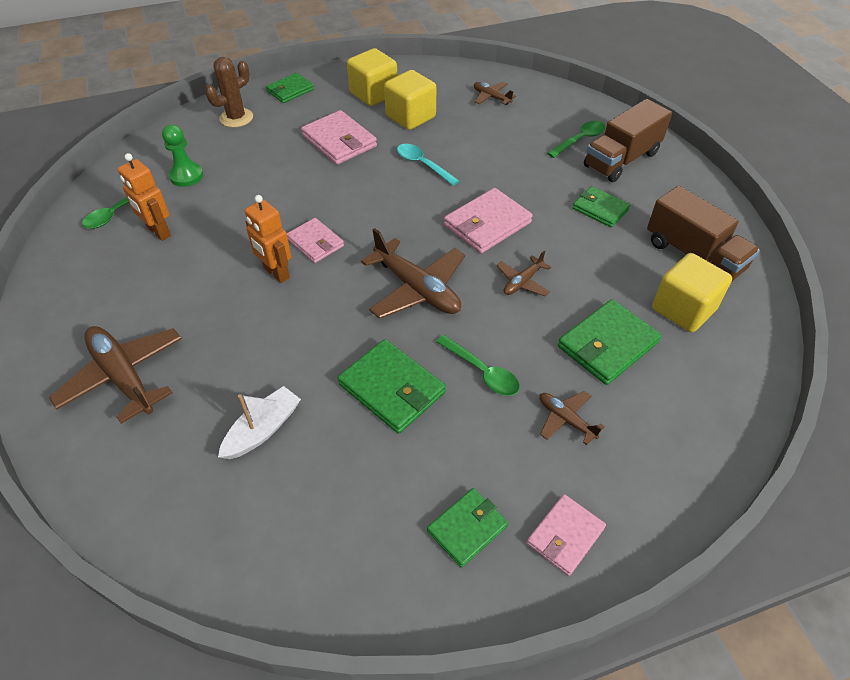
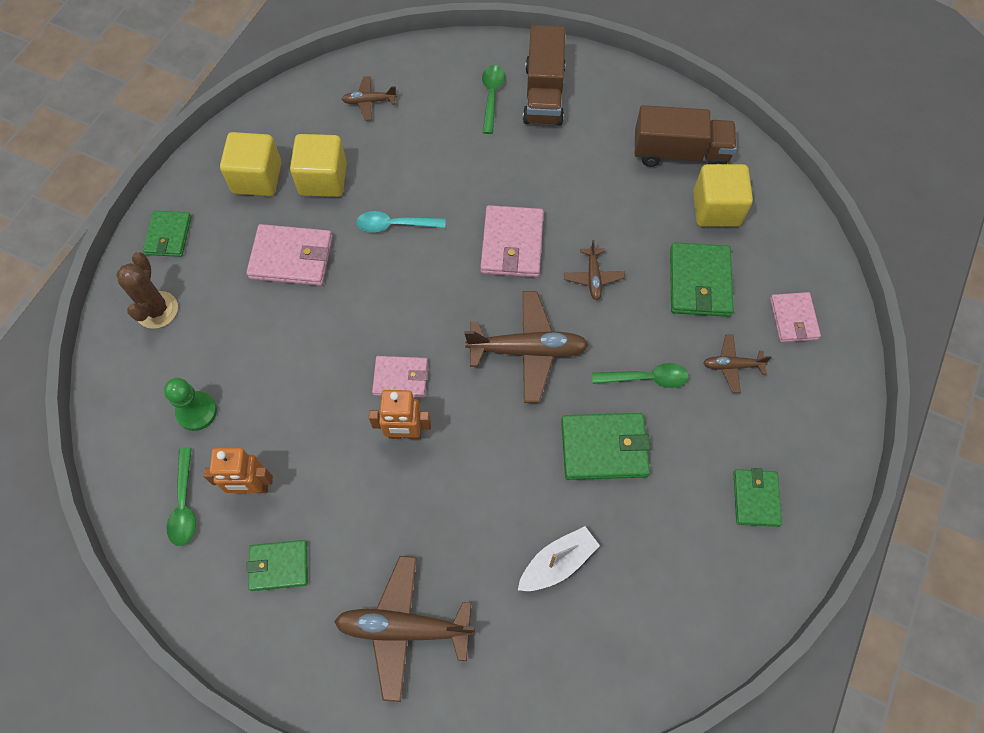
camera: 45 degrees left, 15 degrees up
(263, 430) = (557, 563): white boat -> white boat turned 60 degrees clockwise
(565, 536) = (810, 447): pink wallet -> pink wallet (793, 319)
(600, 209) = (577, 160): green wallet -> green wallet (279, 566)

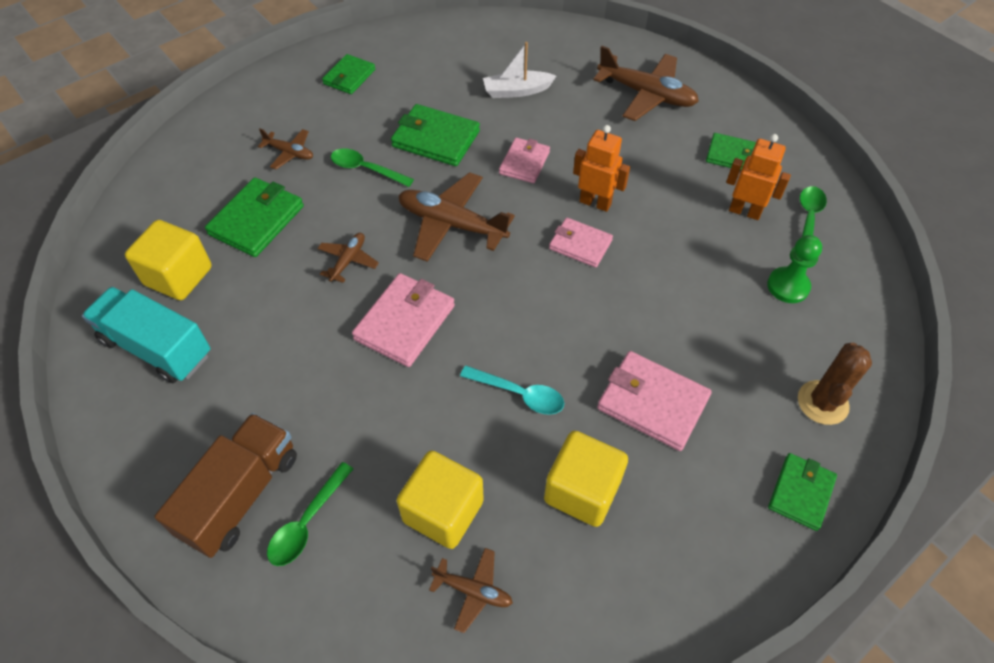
camera: 155 degrees left, 10 degrees down
(257, 178) = (668, 530): yellow cube -> yellow cube (443, 511)
(680, 153) = (157, 347): brown truck -> turquoise truck
(793, 319) = (208, 165): pink wallet -> pink wallet (524, 163)

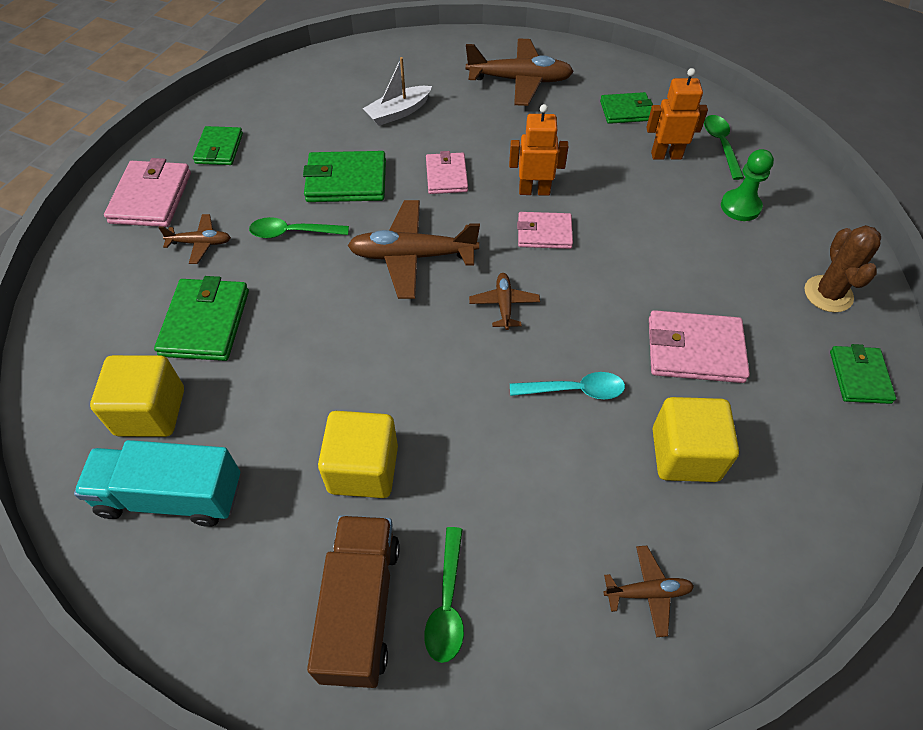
camera: 25 degrees left, 0 degrees up
(348, 261) = (329, 328): brown plane -> brown plane (504, 305)
(405, 322) = (424, 366): pink wallet -> pink wallet (151, 198)
(443, 511) = (573, 530): yellow cube -> yellow cube (363, 469)

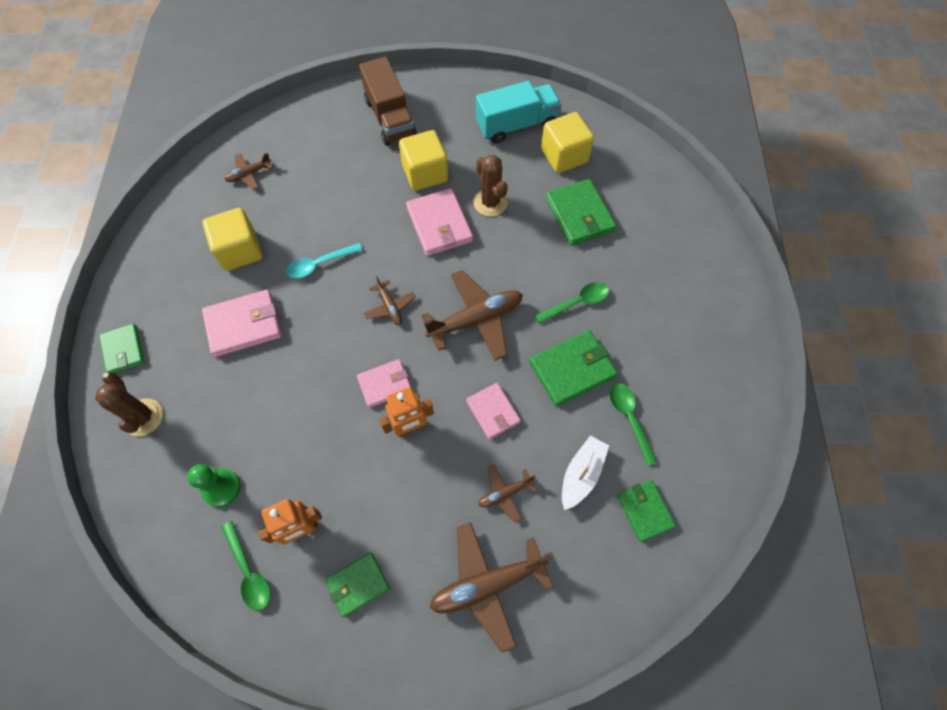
camera: 155 degrees right, 10 degrees up
(151, 198) = (705, 288): pink wallet -> pink wallet (439, 224)
(200, 243) = (634, 267): brown plane -> brown plane (505, 493)
(219, 148) = (700, 358): green wallet -> green wallet (645, 511)
(302, 384) = (490, 203): none -> brown cactus
(447, 603) = (349, 134): green spoon -> green spoon (629, 418)

